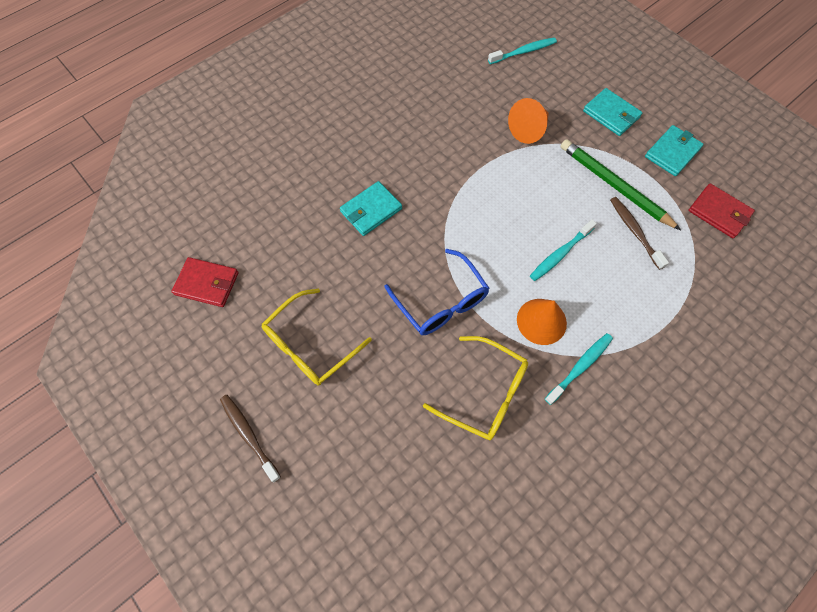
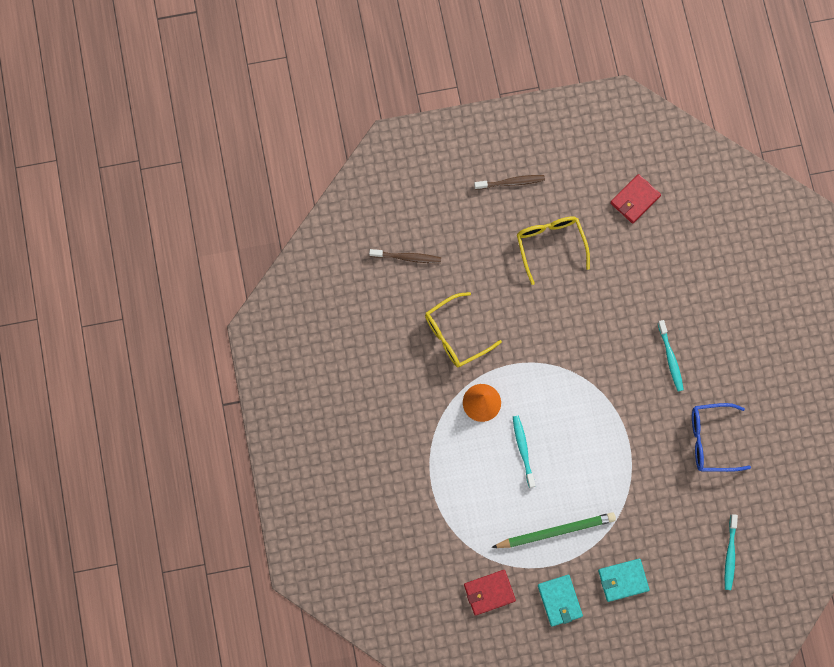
camera: 120 degrees right, 10 degrees up
(371, 210) = (634, 338): turquoise wallet -> none
(441, 302) = (533, 345): blue glasses -> blue glasses (710, 440)
(529, 129) = (644, 502): orange cone -> none
(580, 367) = (437, 406): turquoise toothbrush -> turquoise toothbrush (670, 358)
(634, 231) = (510, 516): brown toothbrush -> brown toothbrush (407, 257)

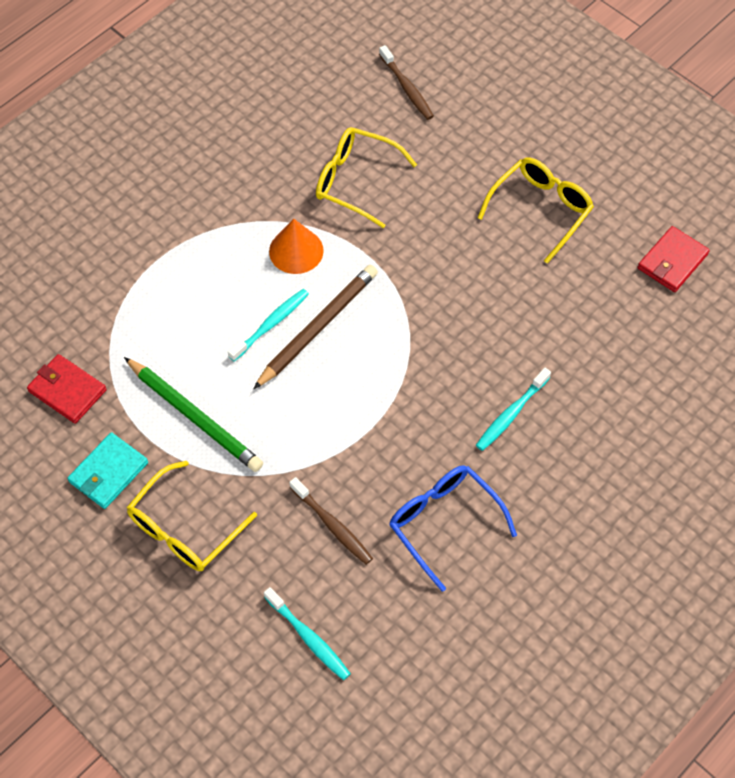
camera: 55 degrees right, 15 degrees down
(511, 182) = (579, 132): brown toothbrush -> brown toothbrush (332, 525)
(543, 425) = (318, 327): none -> brown pencil
(623, 580) = (184, 529): turquoise wallet -> yellow glasses
(635, 200) = (672, 261): red wallet -> red wallet turned 60 degrees counterclockwise
(730, 554) = (309, 638): turquoise toothbrush -> turquoise toothbrush turned 105 degrees counterclockwise

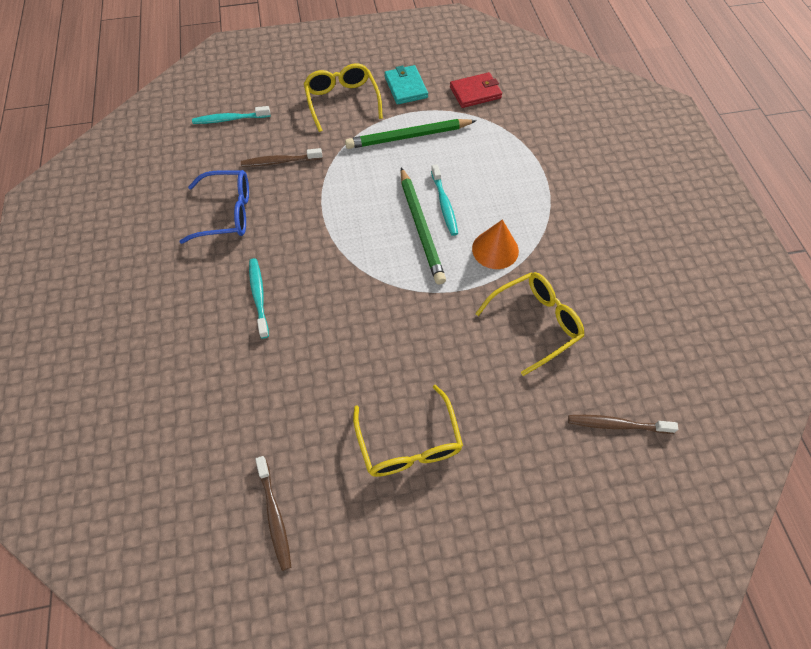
camera: 125 degrees right, 0 degrees up
(318, 327) = (421, 227): brown pencil -> green pencil
(672, 261) = (275, 515): red wallet -> brown toothbrush

